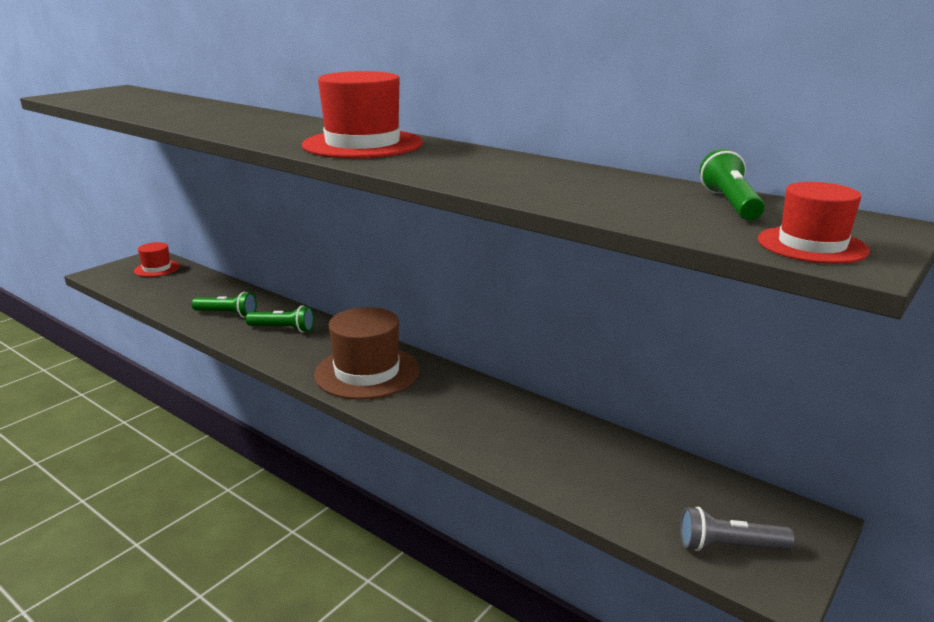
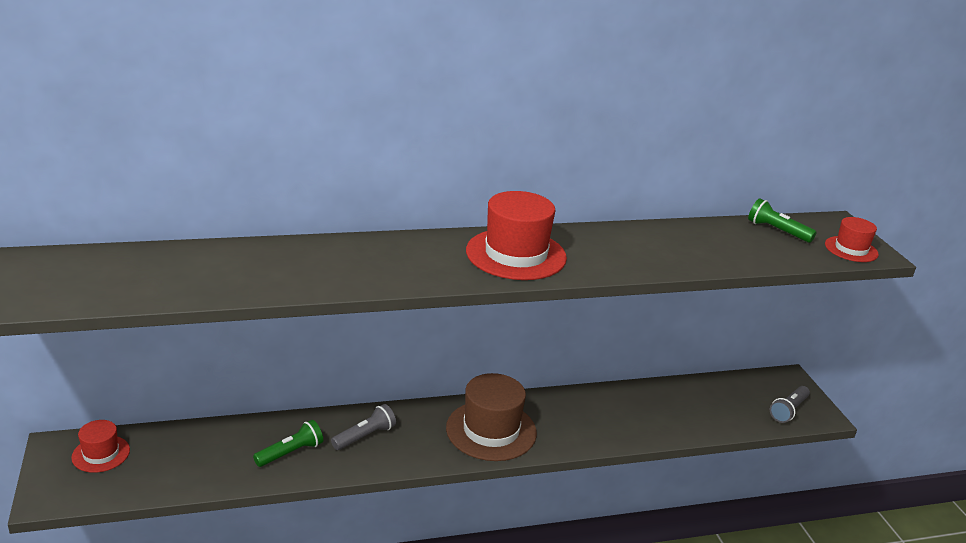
camera: 55 degrees left, 5 degrees up
(283, 329) = (365, 436): green flashlight -> grey flashlight

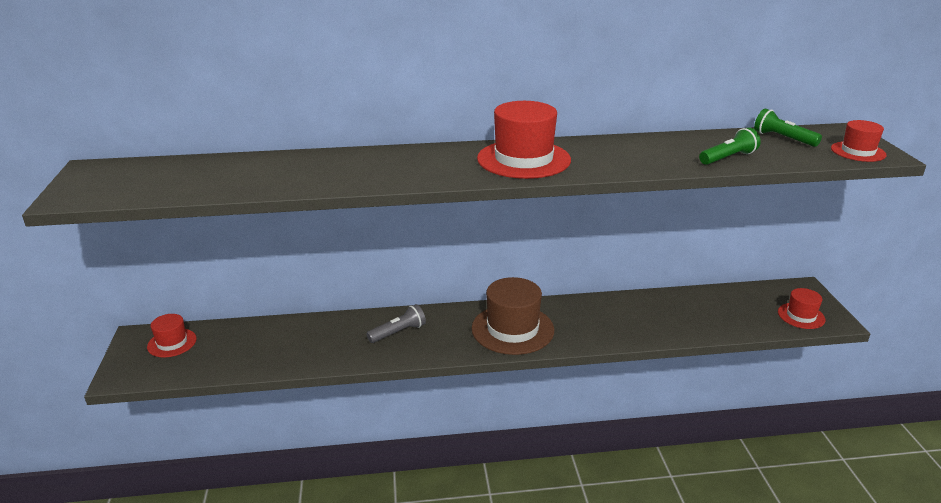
camera: 10 degrees right, 0 degrees up
(291, 453) = (331, 345): green flashlight -> green flashlight (728, 158)
(788, 410) = (801, 316): grey flashlight -> red hat

